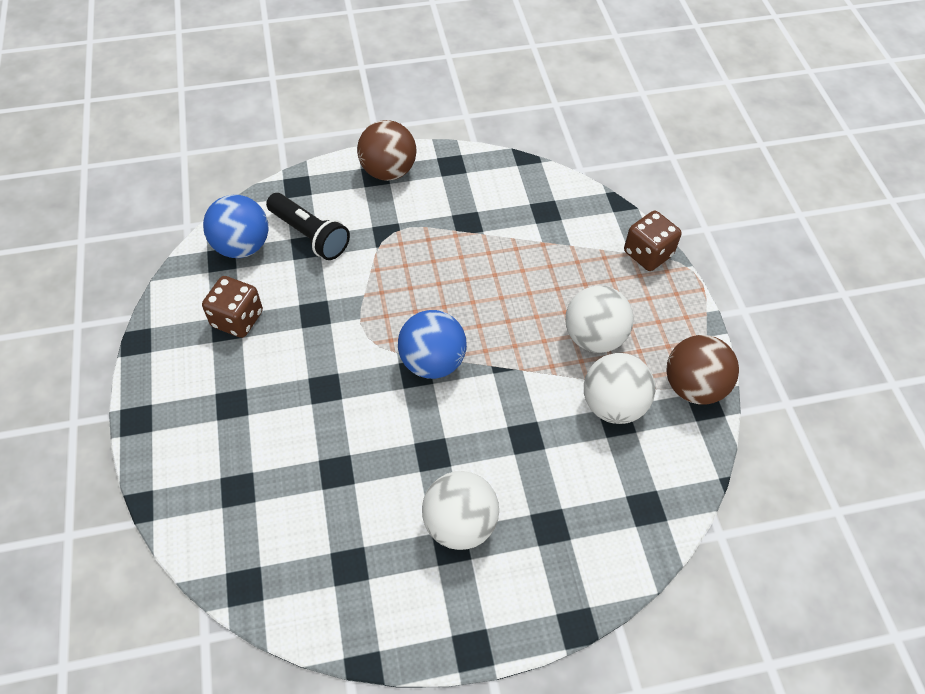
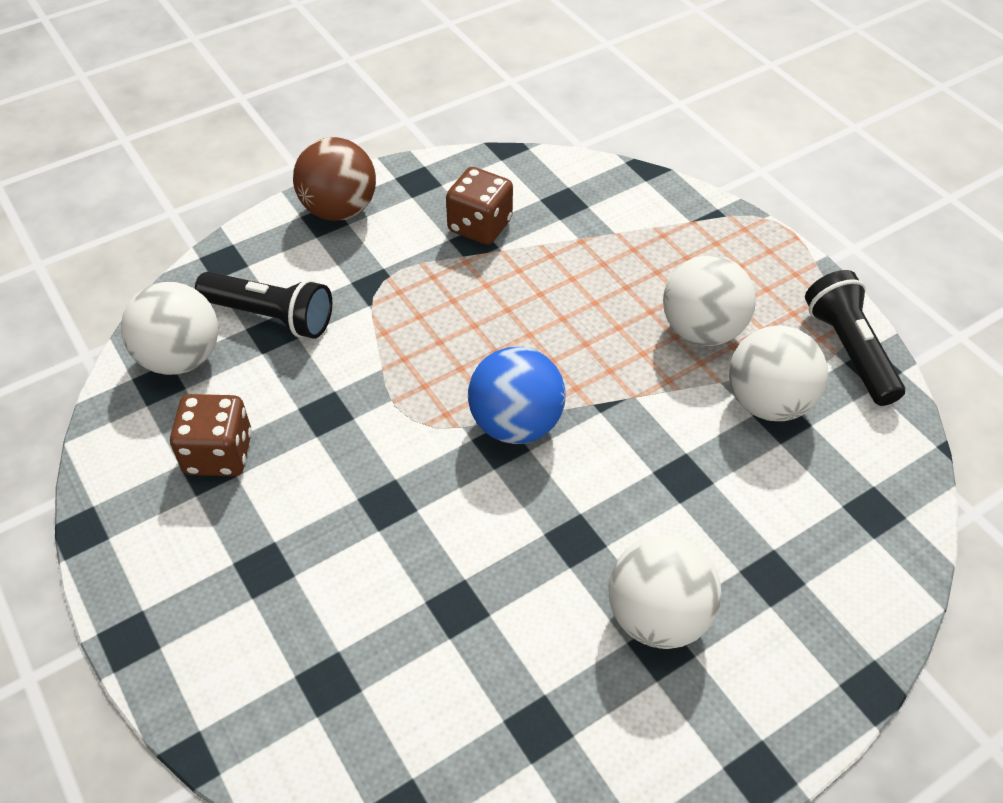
camera: 20 degrees left, 5 degrees down
(242, 246) = (181, 358): blue ball -> white ball
(648, 254) = (712, 216): brown dice -> brown dice (480, 226)
(693, 386) = (848, 350): brown ball -> black flashlight

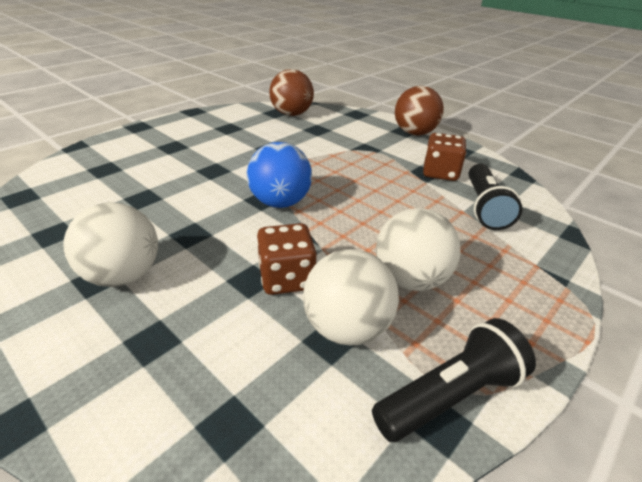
camera: 75 degrees right, 15 degrees down
(181, 358) = (291, 114): white ball -> brown ball
(219, 454) = (238, 128): brown dice -> brown dice (287, 278)
(271, 316) = (327, 128): black flashlight -> black flashlight (484, 207)

